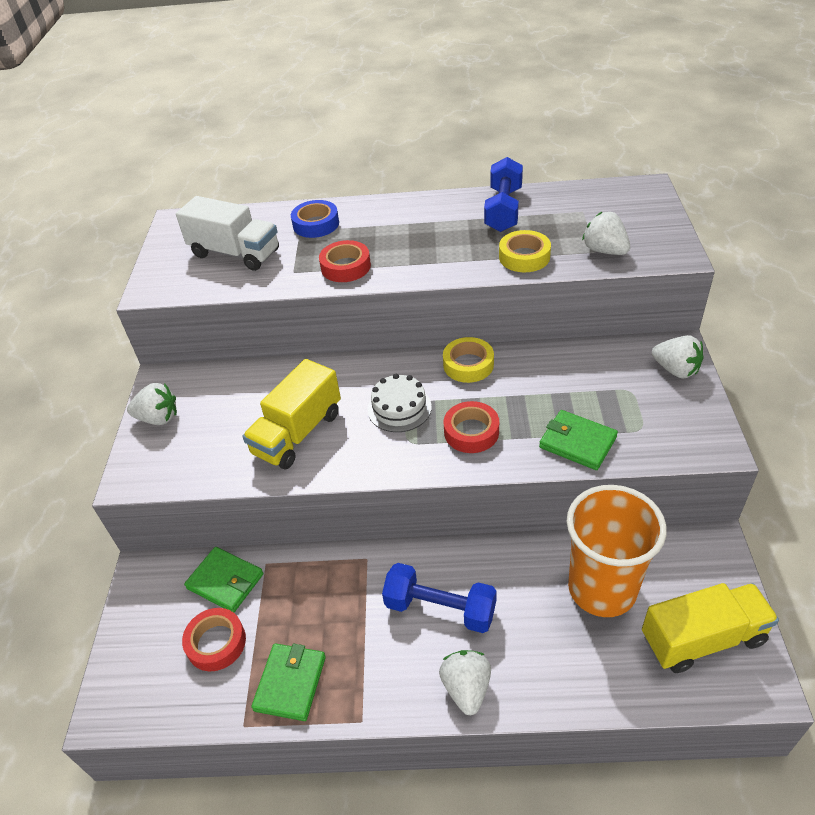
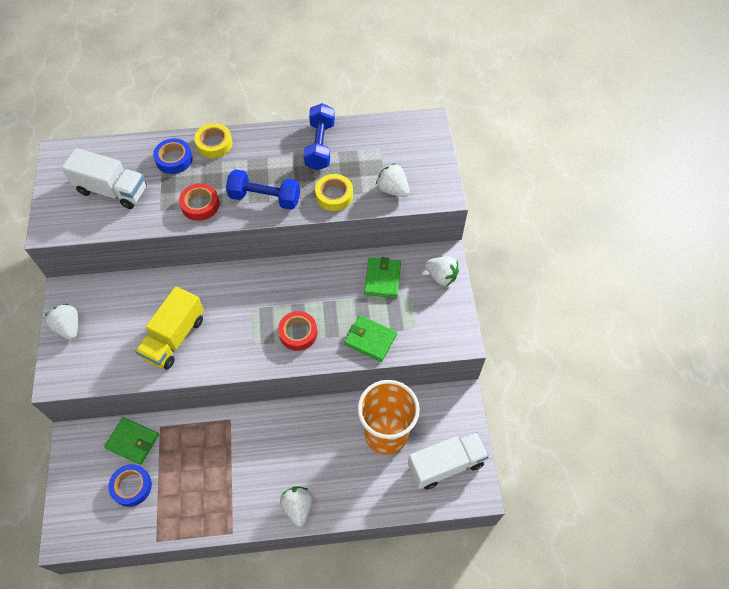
camera: 10 degrees left, 15 degrees up
(158, 418) = (68, 327): white strawberry -> white strawberry turned 120 degrees counterclockwise
(216, 643) = (131, 486): red tape -> blue tape
(290, 683) = (184, 511): green wallet -> green wallet (382, 279)
(399, 408) = (247, 314): white cake -> none
(440, 608) = (281, 453): blue dumbbell -> blue dumbbell (265, 198)
(468, 365) = (296, 274): yellow tape -> yellow tape (214, 144)
(702, 638) = (446, 465): yellow truck -> white truck

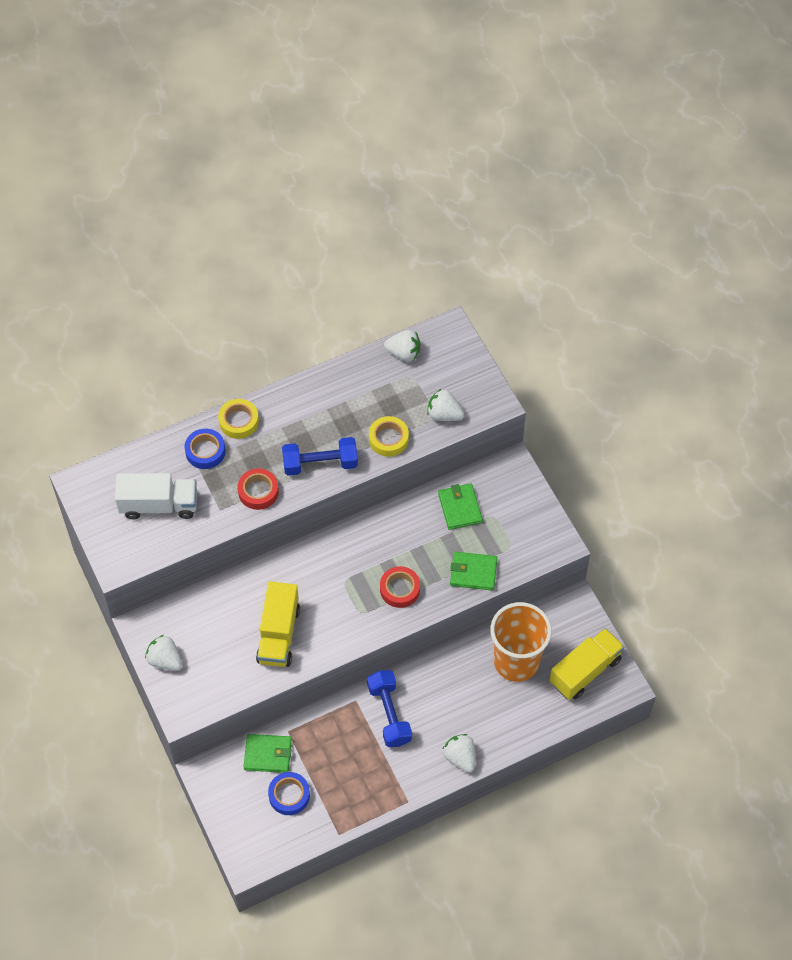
camera: 20 degrees left, 0 degrees up
(320, 146) = (350, 389): blue dumbbell -> blue dumbbell (389, 714)
(441, 276) = (517, 486): white strawberry -> white strawberry (404, 353)
(446, 465) = (585, 671): white truck -> yellow truck

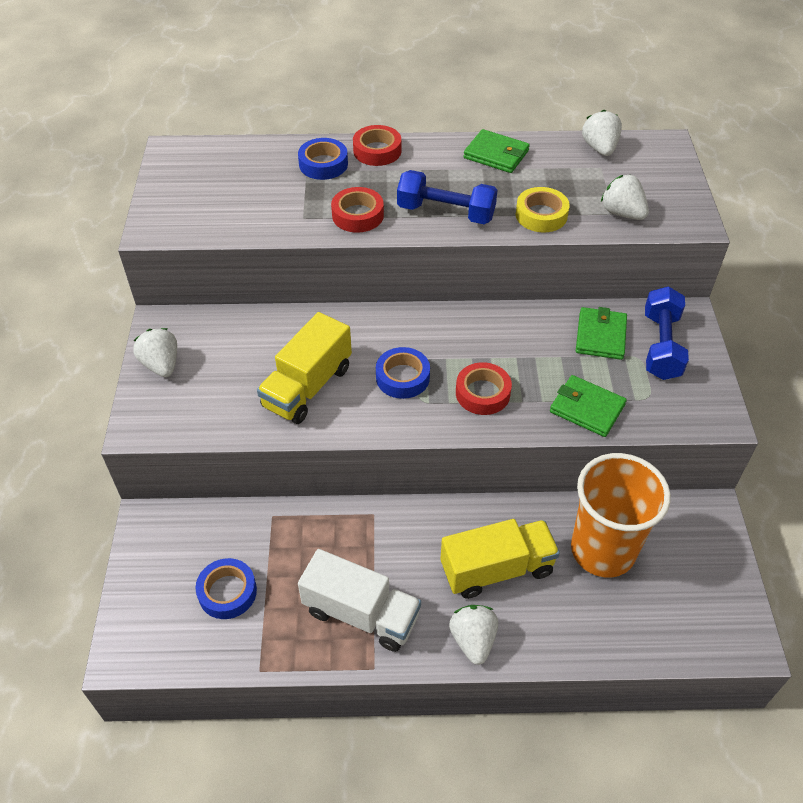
camera: 25 degrees right, 10 degrees down
(159, 505) = (239, 193): white truck -> white truck (361, 614)
(239, 421) = (377, 151): yellow tape -> red tape
(268, 754) = (232, 532): green wallet -> green wallet (496, 154)
(340, 599) = (402, 377): none -> blue tape
(389, 714) = (406, 547): blue dumbbell -> blue dumbbell (661, 346)
(404, 353) = (599, 148): white strawberry -> white strawberry turned 135 degrees counterclockwise
(585, 671) = (695, 599): yellow truck -> yellow truck (497, 569)

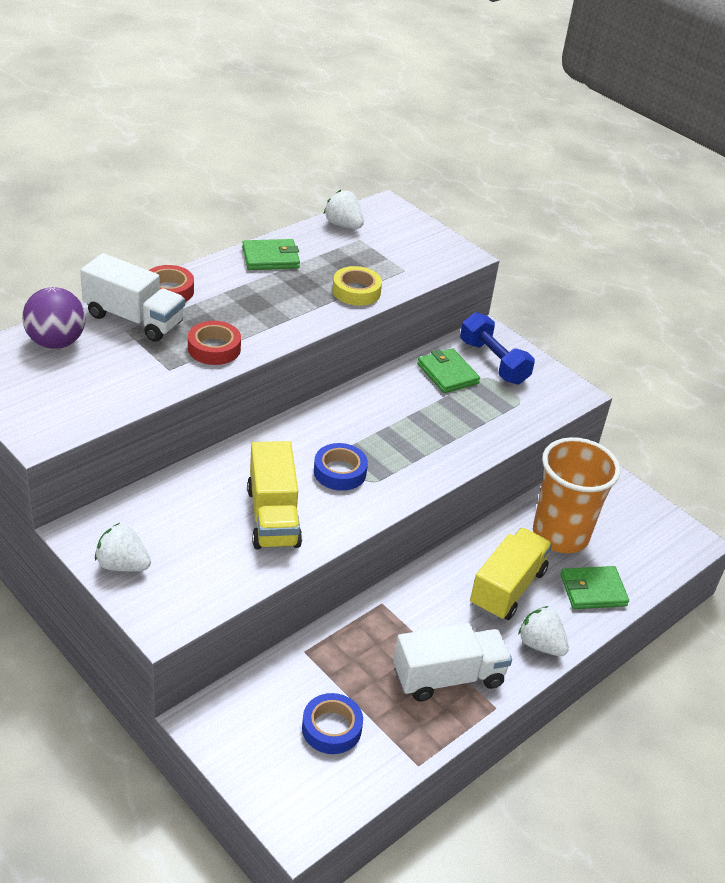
camera: 45 degrees left, 10 degrees down
(246, 159) = (56, 342): none -> purple ball
(323, 164) = (134, 319): blue tape -> white truck
(446, 212) = (283, 318): blue dumbbell -> none
(482, 393) = (410, 453): red tape -> none
(587, 408) = (490, 428): green wallet -> green wallet (593, 590)
(622, 213) = (411, 267): white strawberry -> none

